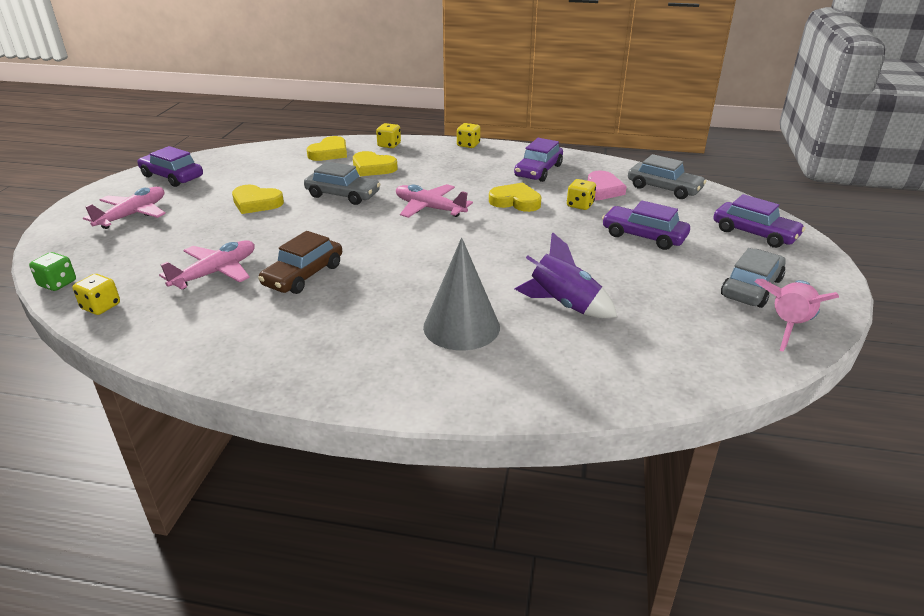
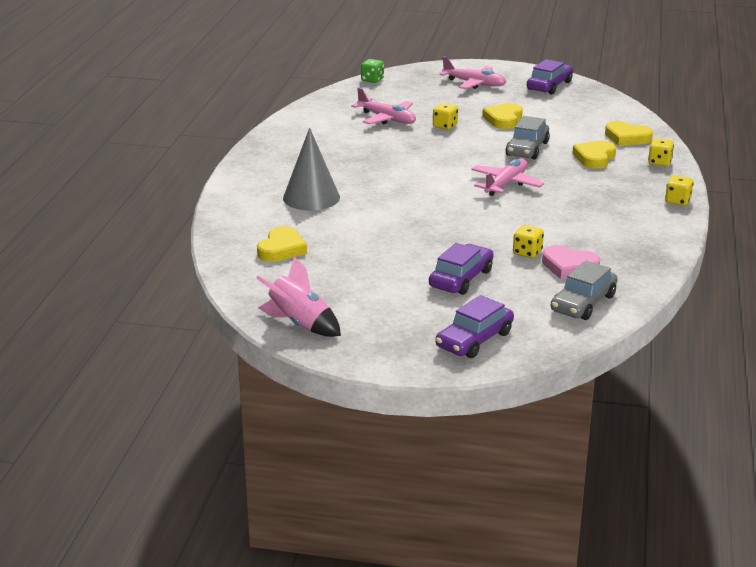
camera: 90 degrees right, 5 degrees down
(101, 306) = (344, 95): yellow dice -> yellow dice (445, 126)
(303, 275) = (383, 145): brown car -> none
(515, 201) = (529, 222): yellow heart -> yellow heart (281, 249)
(538, 171) = (613, 236): purple car -> none
(564, 305) = (338, 234): purple rocket -> none
(751, 288) = (362, 318): grey car -> none

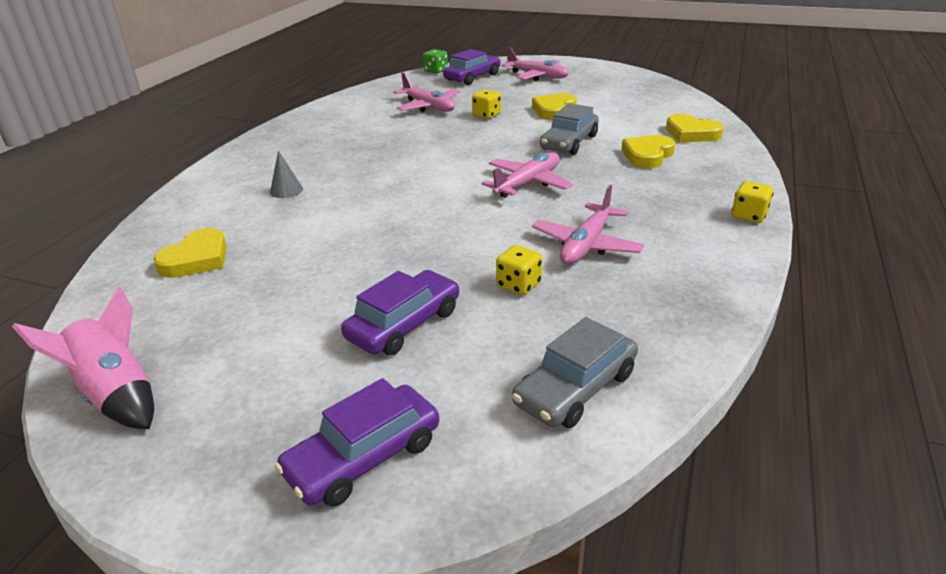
camera: 10 degrees right, 5 degrees up
(311, 197) = (286, 190): grey cone -> grey cone, size x0.47
(549, 86) = (615, 79): purple car -> purple car (472, 77)
(565, 226) = (586, 245): none -> pink plane
(569, 266) = (572, 313): pink heart -> none
(659, 162) = (728, 164): yellow dice -> none

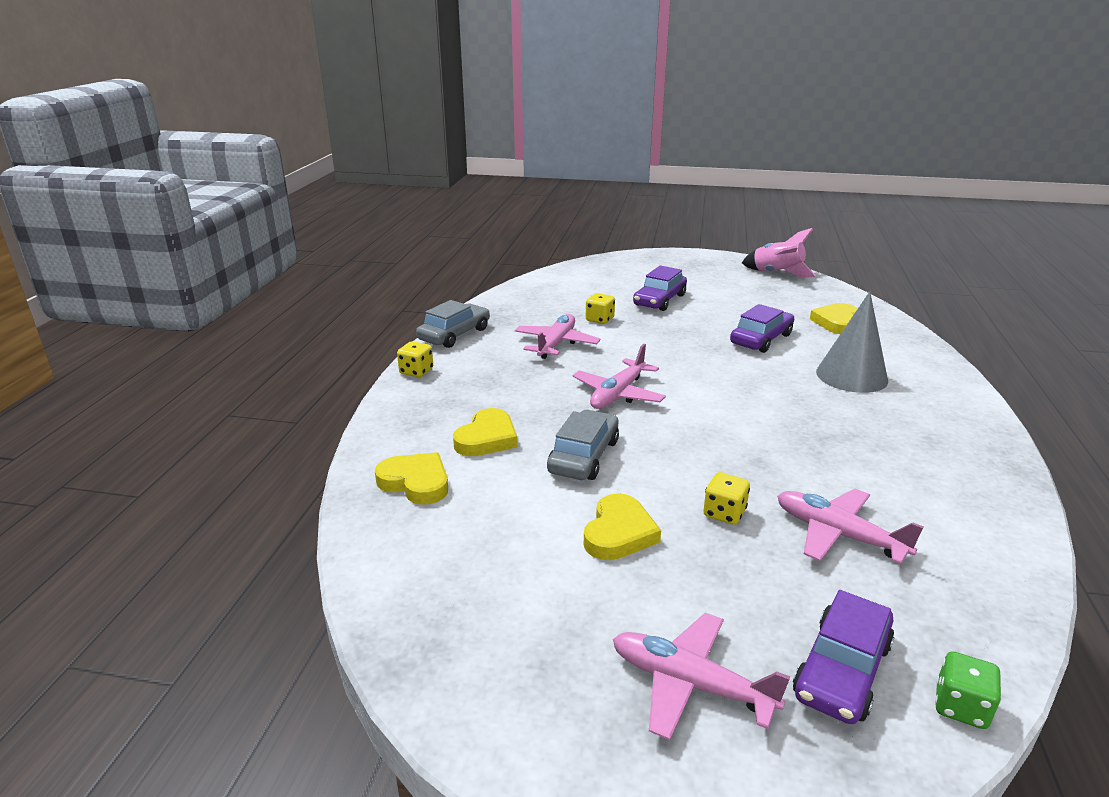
camera: 170 degrees right, 5 degrees down
(286, 190) = (851, 376): grey cone -> grey cone, size x2.12
(364, 457) = (644, 266): purple car -> purple car (761, 339)
(575, 388) = (559, 285): grey car -> grey car (454, 334)

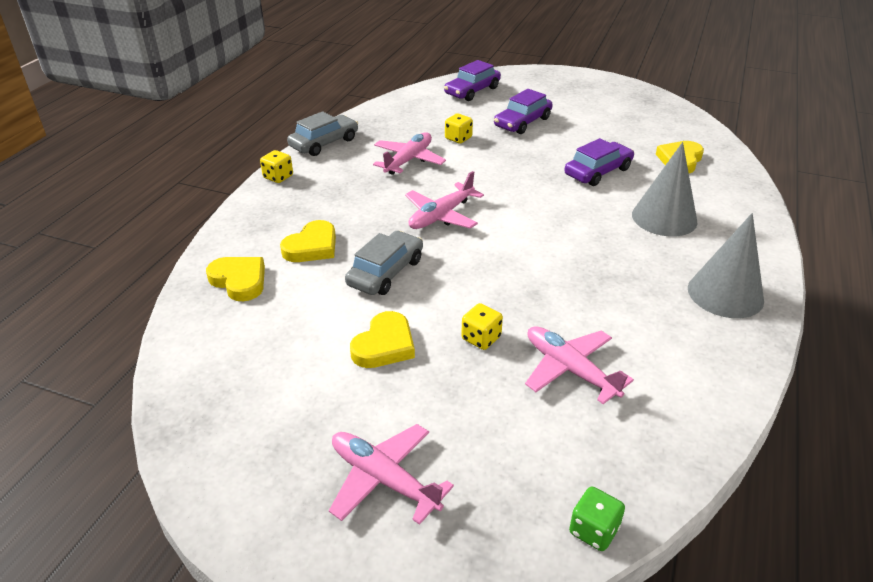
camera: 10 degrees right, 10 degrees up
(777, 273) = (649, 102): pink rocket -> none
(841, 670) = (511, 486): purple car -> purple car (472, 91)
(954, 441) = (725, 294): none -> grey cone

